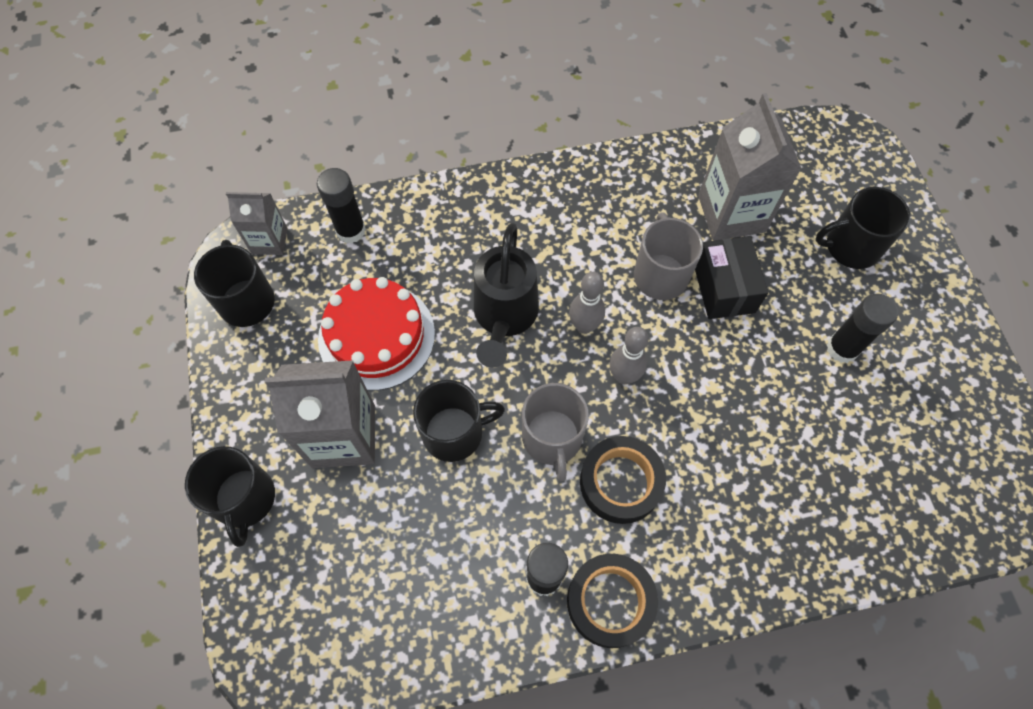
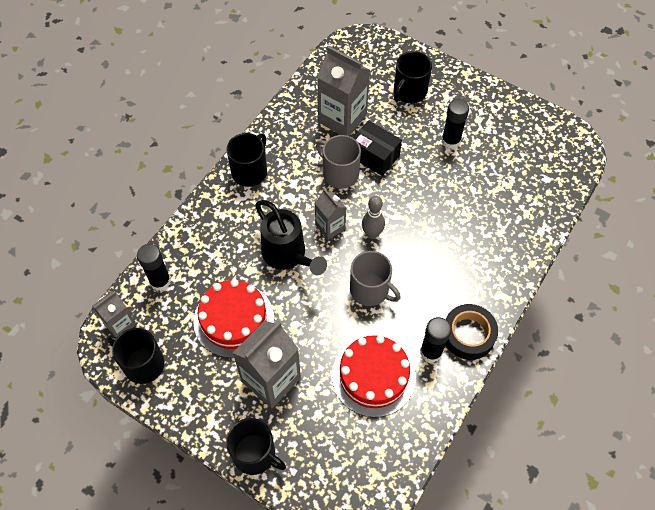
camera: 45 degrees left, 5 degrees down
(450, 540) = (373, 376): none -> red cake
(454, 432) = (323, 328): black mug -> black mug (250, 171)
(584, 326) = (330, 227): grey bowling pin -> grey carton
(620, 482) = (420, 281): black tape -> none

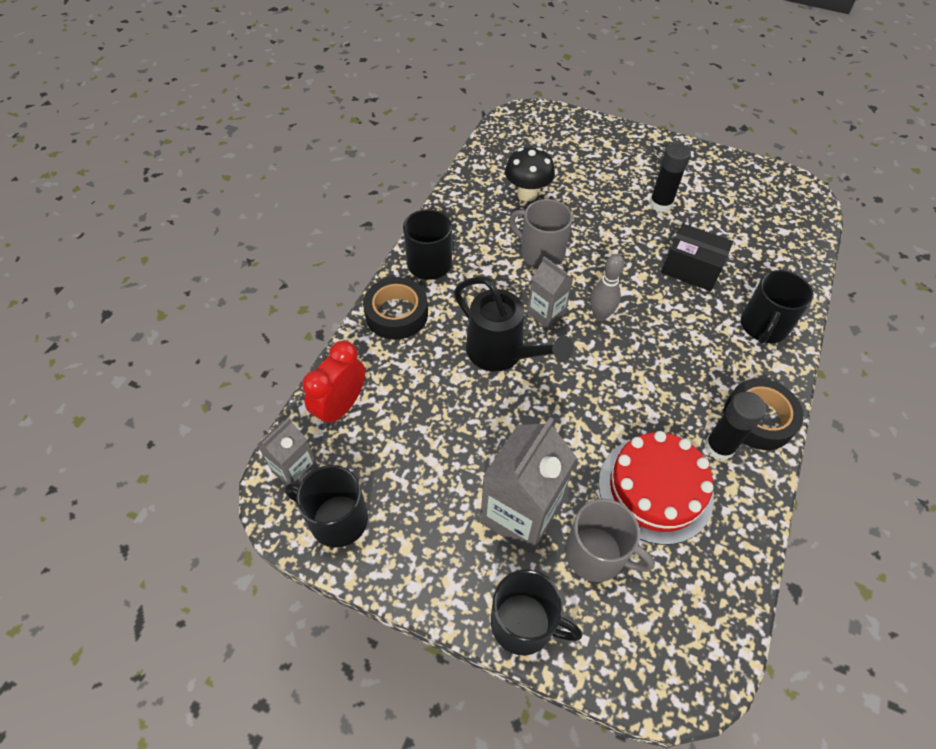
camera: 10 degrees left, 5 degrees down
(160, 281) = (341, 406): black glue stick -> red clock
(215, 212) = (396, 314): none -> black tape
(234, 319) = (450, 442): red cake -> none
(342, 118) = (527, 194): grey carton -> black mushroom
(370, 290) = (618, 381): grey mug -> grey mug (596, 554)
(374, 156) = (577, 229): black box -> black box (691, 269)
(409, 92) = (596, 159): black mug -> black mug (763, 326)

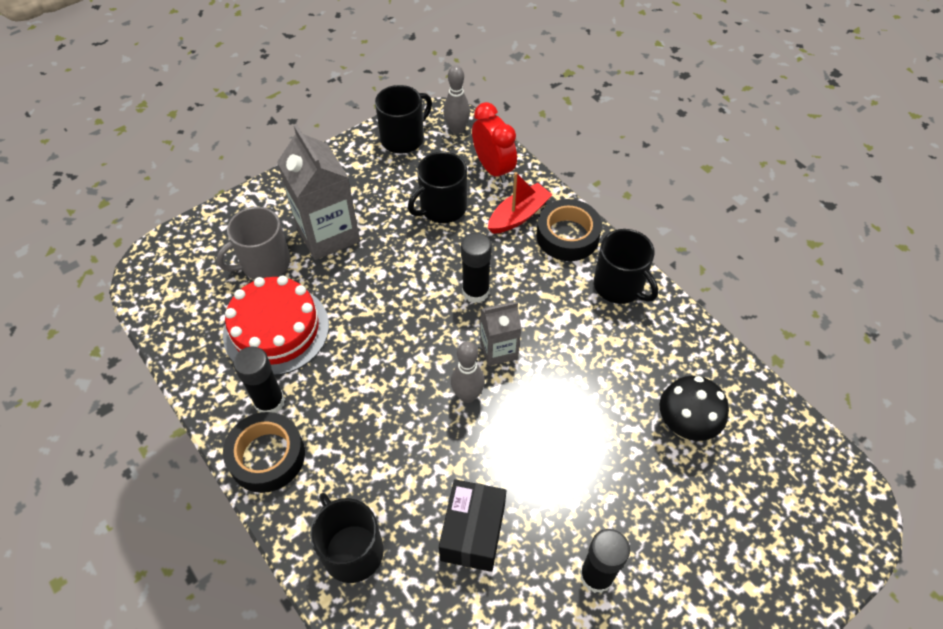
camera: 120 degrees right, 0 degrees up
(295, 470) = (457, 129): grey carton -> grey bowling pin
(393, 359) = (518, 215): none -> red boat
(501, 353) = (475, 291): black watering can -> black glue stick
(524, 623) = (259, 201): black mug -> black mug (442, 207)
(541, 253) = (582, 389): grey mug -> none
(691, 269) = (473, 532): black box -> black box turned 45 degrees counterclockwise

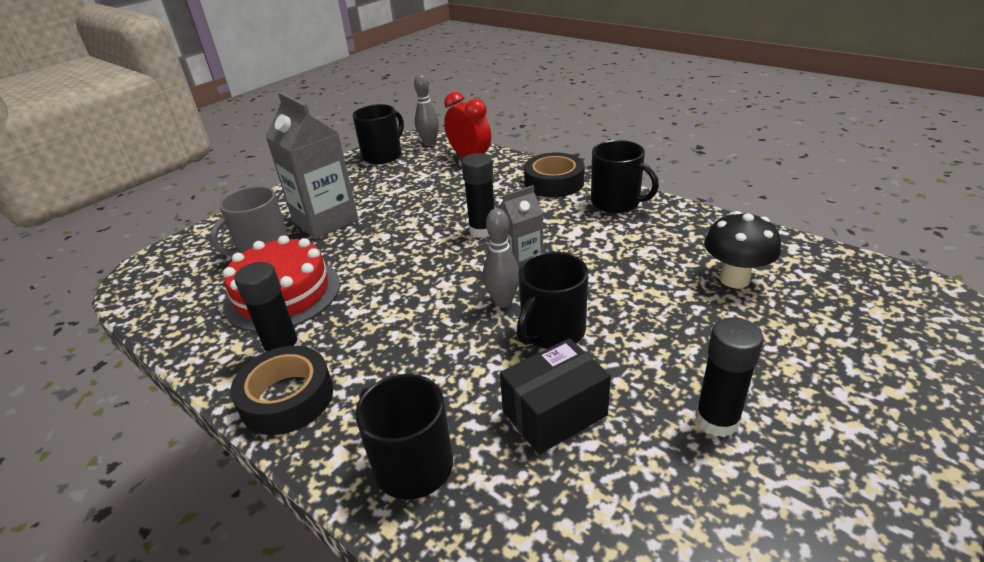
camera: 10 degrees left, 20 degrees down
(442, 207) = (431, 186): black mug -> black mug (552, 331)
(473, 532) = (554, 413): black box -> black box turned 60 degrees clockwise
(518, 215) = (504, 179): red boat -> none

